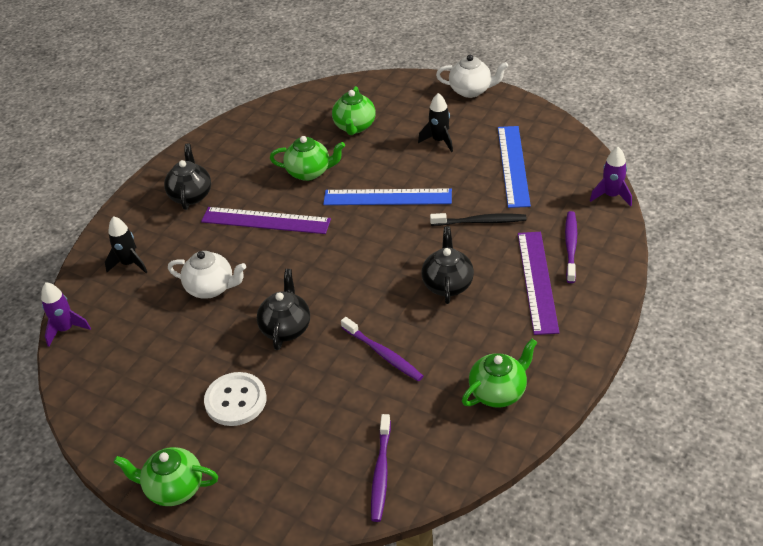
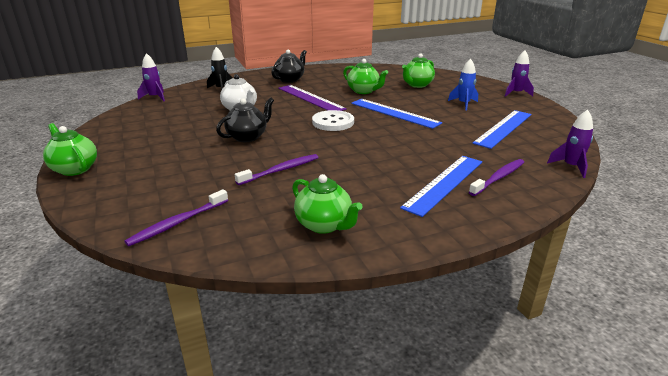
camera: 35 degrees right, 15 degrees down
(235, 400) = (170, 151): white button -> white button (333, 122)
(383, 354) = (280, 170): purple toothbrush -> purple toothbrush turned 120 degrees counterclockwise
(439, 141) = (463, 104): black rocket -> blue rocket
(447, 284) = (374, 159): black teapot -> none
(471, 90) = (516, 93): white teapot -> purple rocket
(480, 221) = (442, 142): black toothbrush -> none
(498, 392) = (324, 225): green teapot -> green teapot turned 45 degrees clockwise
(537, 281) = (444, 183): purple ruler -> blue ruler

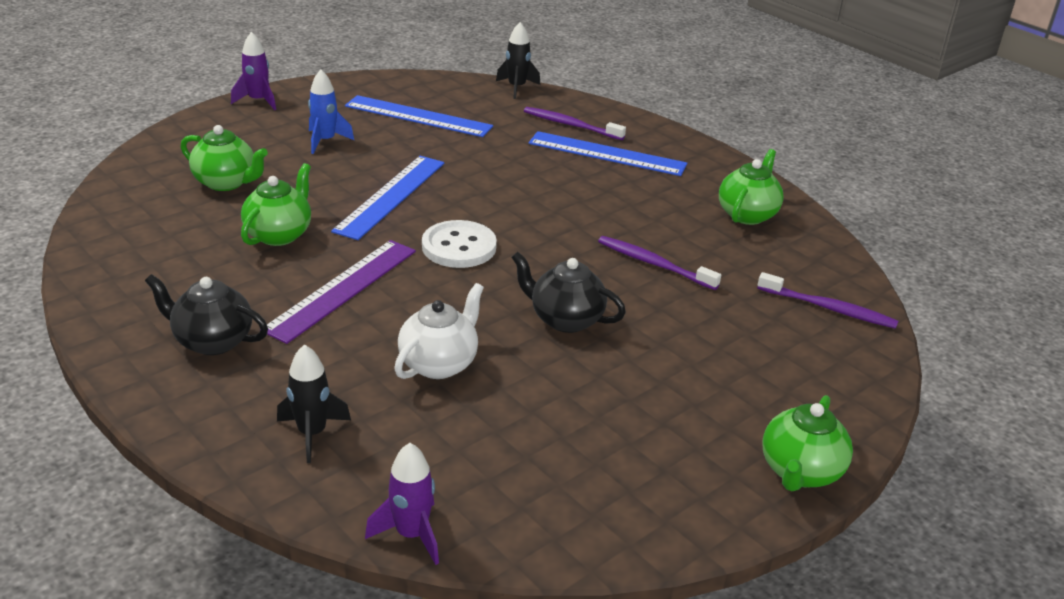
camera: 110 degrees left, 5 degrees up
(571, 167) = (517, 88): purple rocket -> black rocket

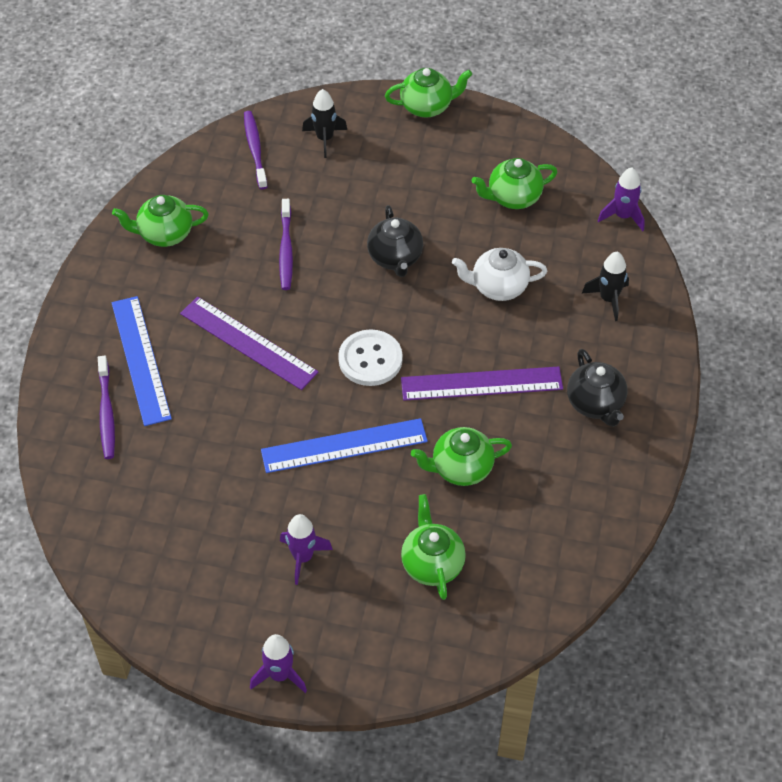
camera: 125 degrees left, 20 degrees up
(325, 141) = (303, 557): blue rocket -> purple rocket
(418, 116) = (192, 529): blue ruler -> none
(517, 88) = (60, 499): black rocket -> black rocket (325, 139)
(557, 453) = (513, 197): none -> green teapot
(562, 201) = (248, 343): none -> purple ruler

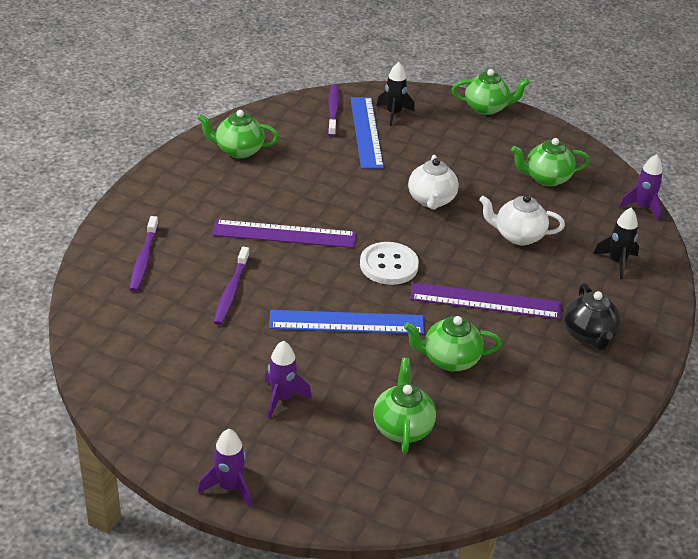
camera: 10 degrees right, 15 degrees down
(140, 360) = (187, 229): blue ruler -> blue ruler (366, 132)
(248, 343) = (284, 234): purple ruler -> purple ruler turned 45 degrees counterclockwise
(286, 250) = (338, 178): purple toothbrush -> purple toothbrush (231, 291)
(395, 258) = (431, 200): black teapot -> white teapot

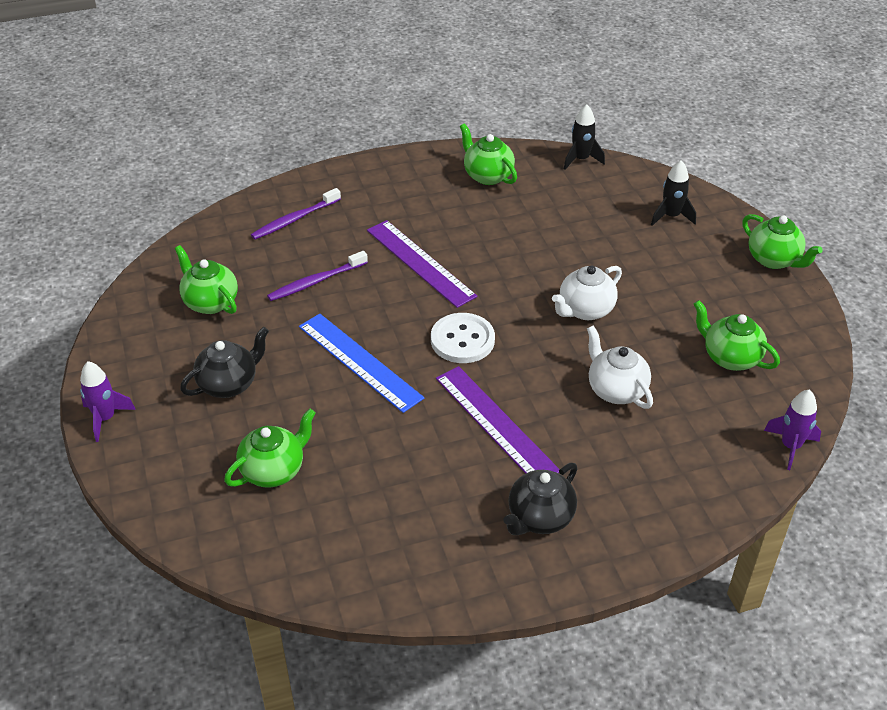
camera: 50 degrees right, 5 degrees up
(282, 398) = (229, 384): purple rocket -> black teapot
(333, 110) = (619, 184): purple toothbrush -> none
(366, 132) = (619, 218): blue ruler -> none
(449, 360) = (390, 448): green teapot -> green teapot (210, 302)
(617, 262) = (676, 476): black rocket -> black rocket (581, 159)

